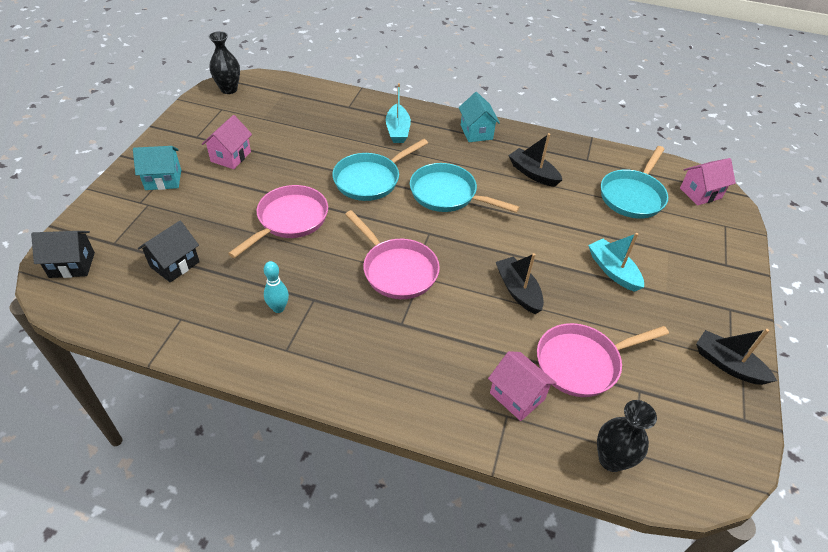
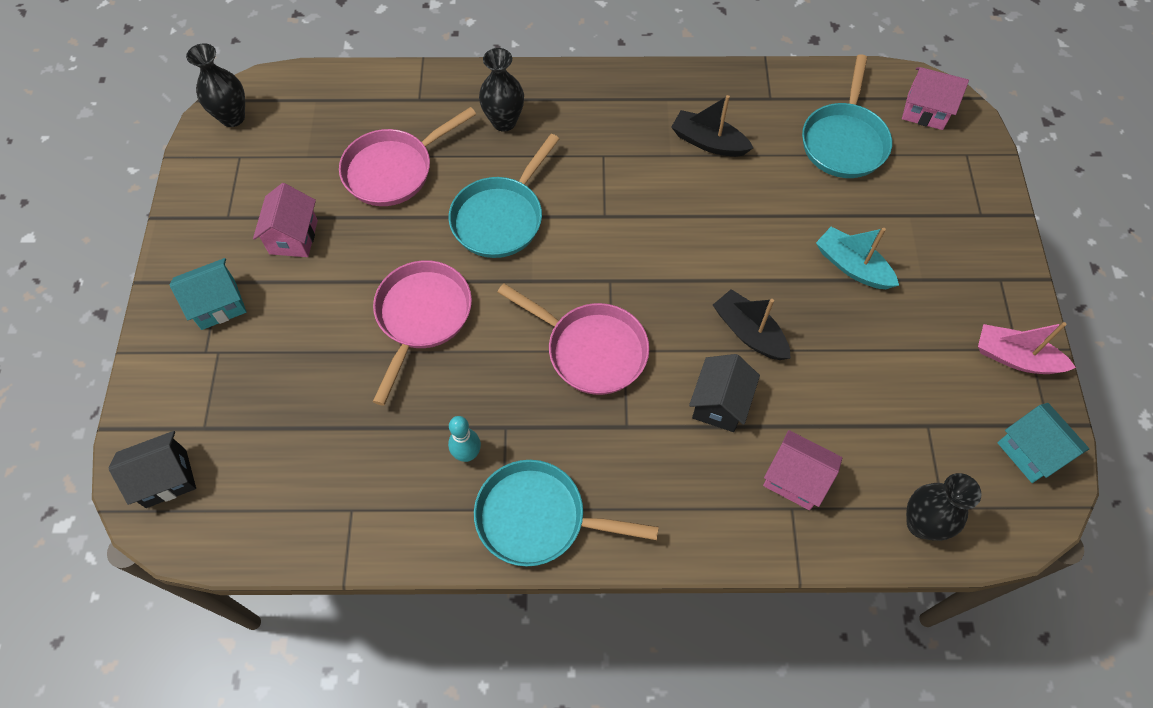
camera: 15 degrees left, 15 degrees up
(174, 264) = (303, 433): black house -> black house (719, 404)
(397, 130) = (504, 122): turquoise boat -> black vase
(447, 194) = (610, 211): turquoise pan -> turquoise pan (538, 518)
(476, 132) = (611, 93): turquoise house -> turquoise house (1030, 452)
(582, 363) = (854, 410): pink pan -> pink pan (393, 170)
(700, 193) = (925, 111): pink house -> pink house turned 60 degrees clockwise
(728, 364) = (1015, 358): black boat -> pink boat

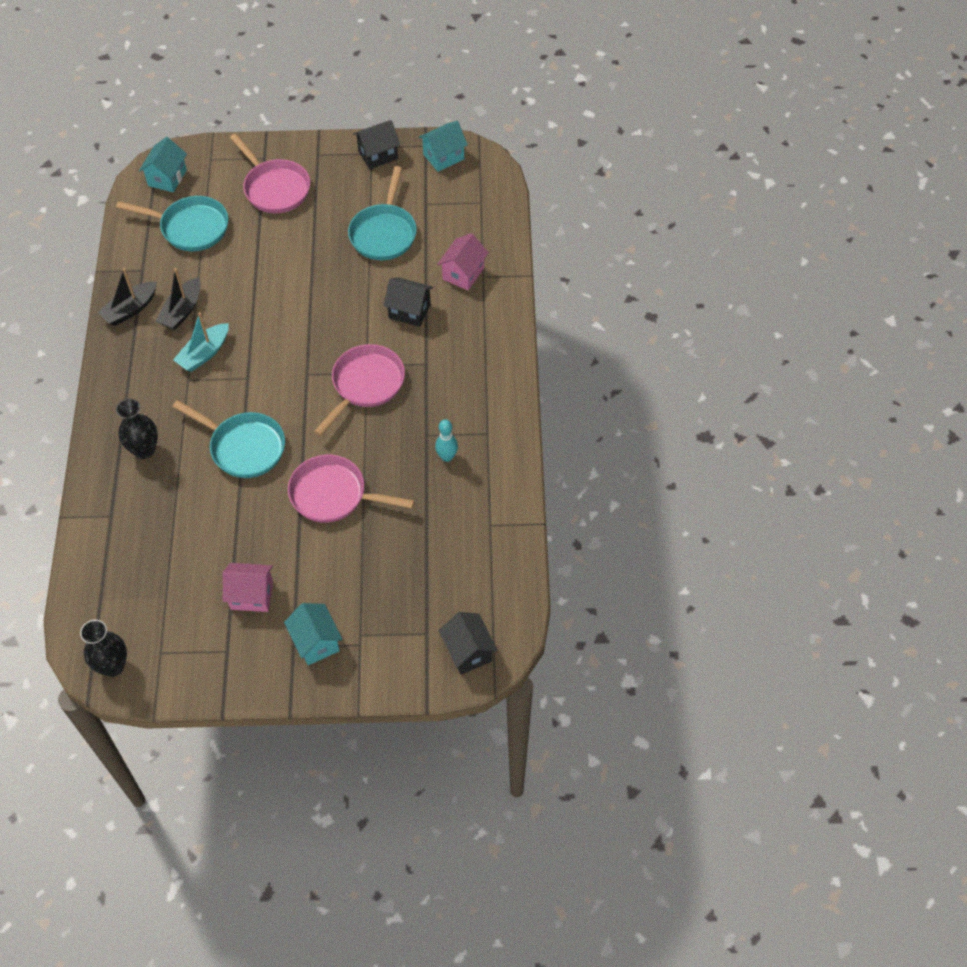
camera: 90 degrees left, 5 degrees down
(393, 170) = (188, 528): pink pan -> pink pan (275, 188)
(538, 518) = (493, 412): turquoise pan -> turquoise pan (384, 233)
(749, 332) = (354, 292): black boat -> black boat (130, 309)
(852, 266) = (303, 232): turquoise boat -> turquoise boat (204, 353)
(921, 524) = (491, 214): black vase -> none
(925, 111) = (167, 178): pink house -> turquoise house
(1015, 358) = (378, 155): pink boat -> black house

